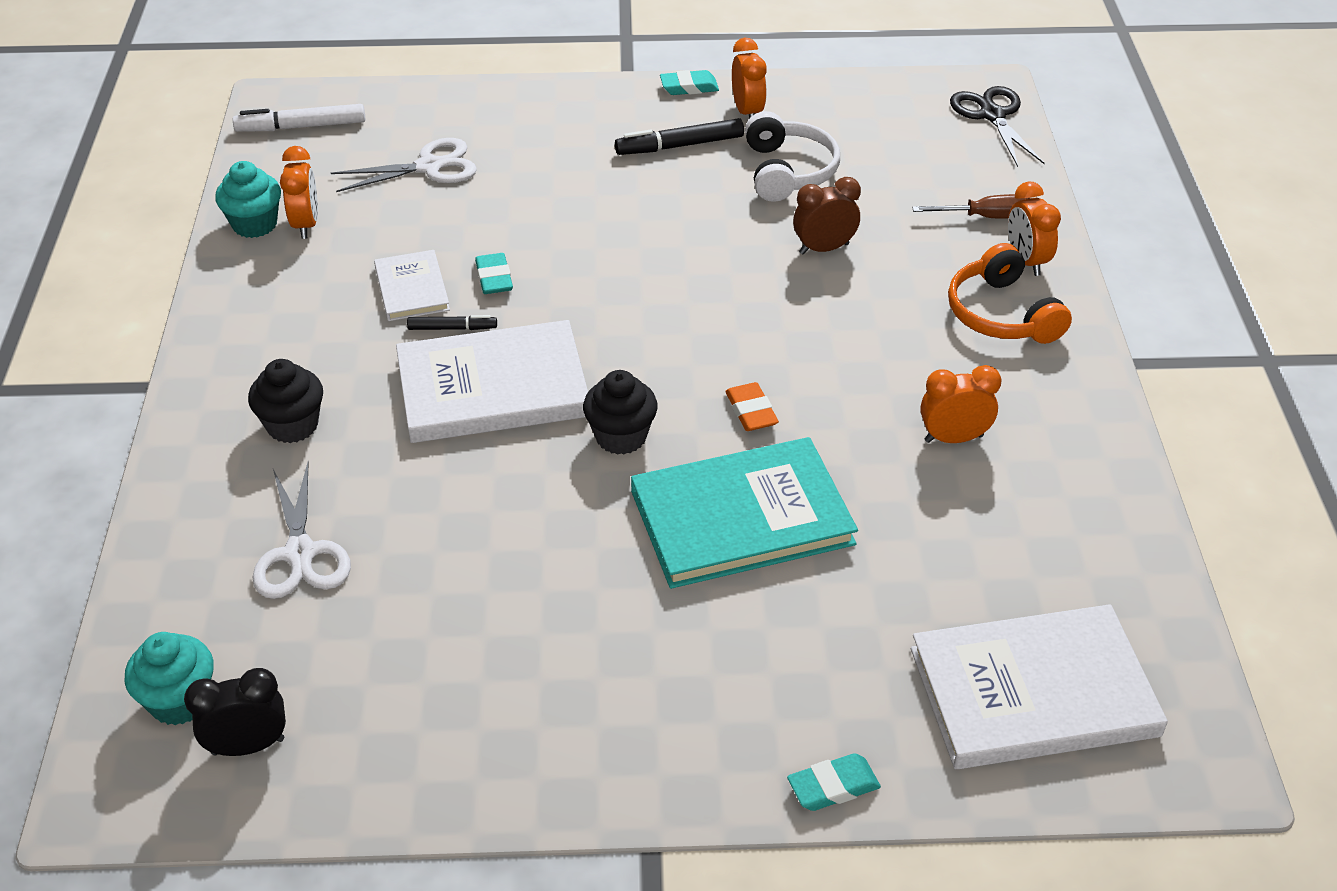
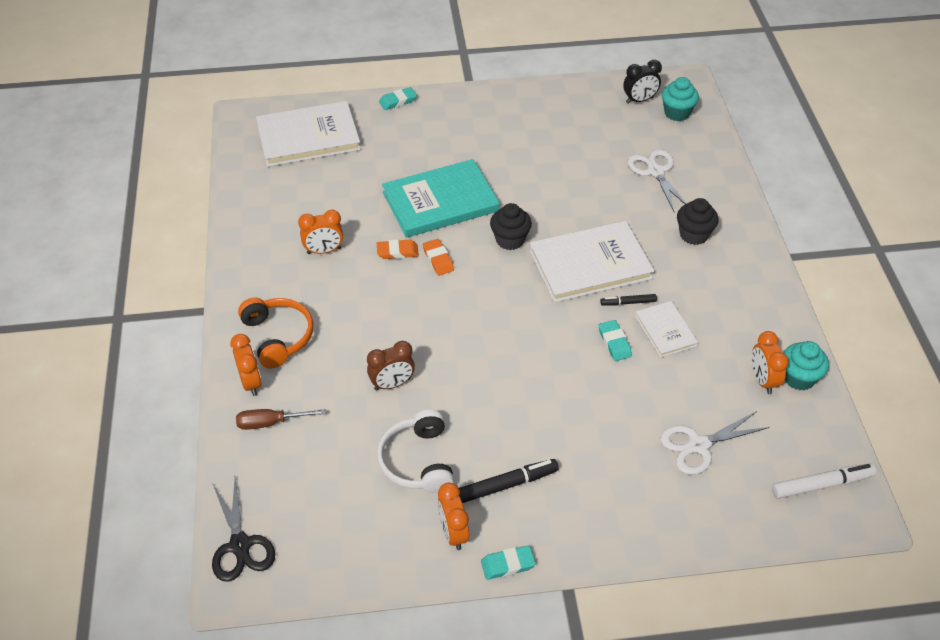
camera: 175 degrees right, 5 degrees up
(822, 428) = (397, 252): none -> orange eraser

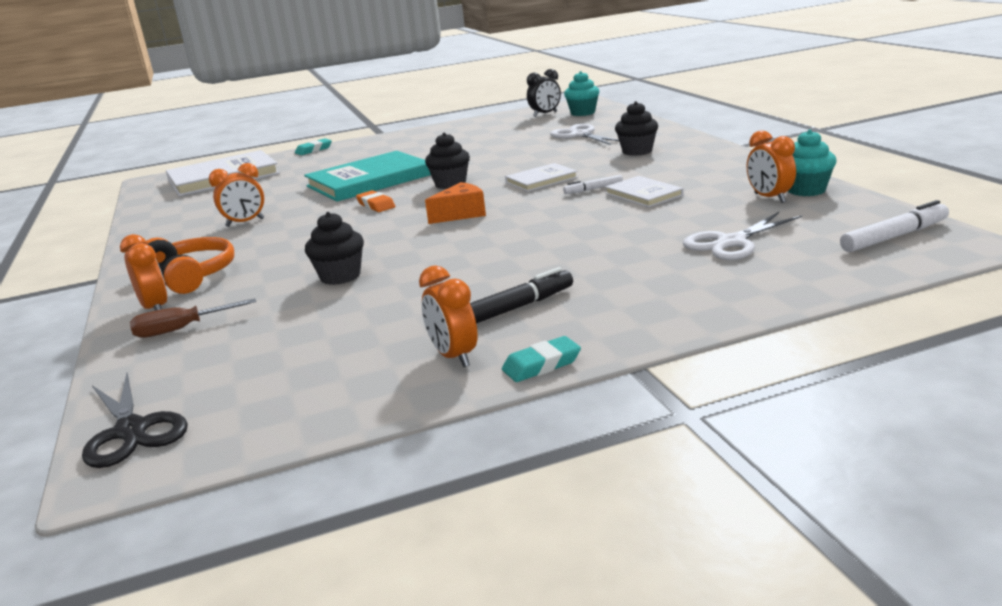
camera: 10 degrees left, 25 degrees down
(392, 384) = (340, 276): brown clock -> black cupcake
(397, 252) = (329, 209): orange eraser -> none
(418, 461) = (387, 317): white headphones -> none
(505, 308) = (461, 214): none -> orange cheese
(590, 264) = (541, 180): white book -> white book, size x0.52
(614, 343) = (592, 209): turquoise eraser -> none
(628, 303) = (593, 189): black marker -> white marker

